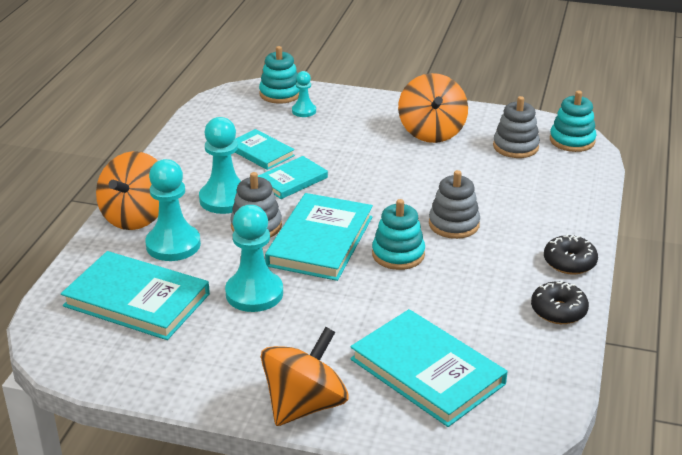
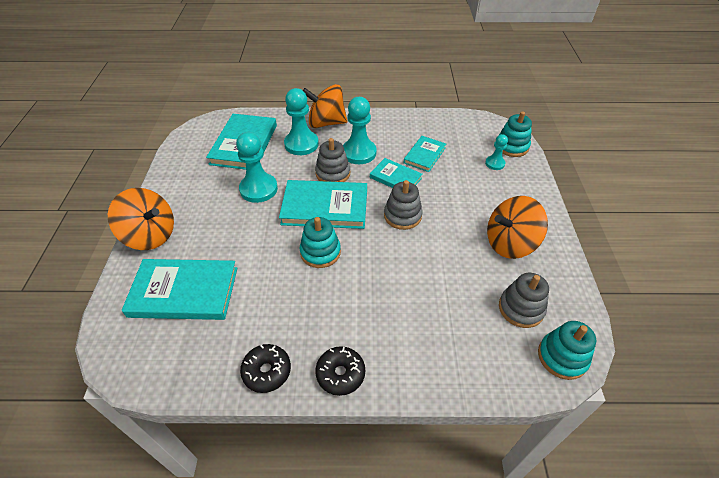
camera: 75 degrees right, 15 degrees up
(427, 371) = (184, 292): turquoise book -> turquoise book turned 60 degrees clockwise
(454, 224) = (372, 280): grey stacking toy -> grey stacking toy (402, 216)

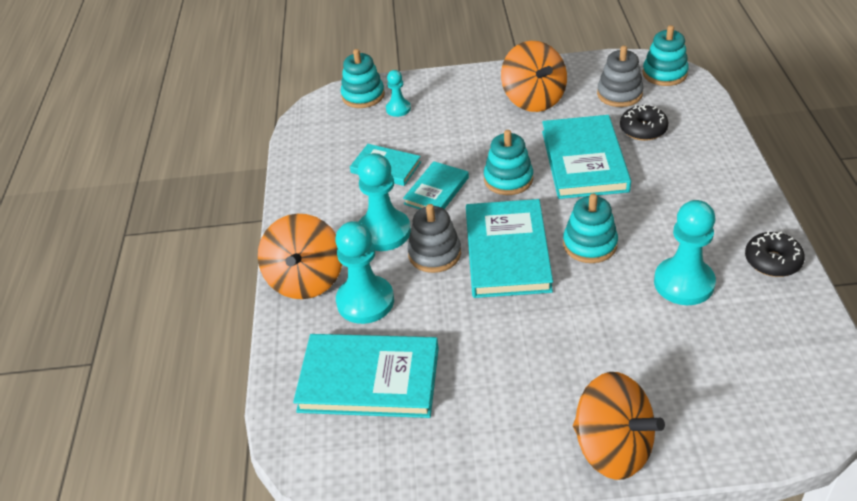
camera: 90 degrees left, 5 degrees down
(150, 235) = (612, 448): orange spinning top -> orange spinning top turned 105 degrees clockwise
(184, 292) = (701, 368): turquoise book -> turquoise book (584, 161)
(258, 189) = (482, 333): turquoise pawn -> turquoise pawn (684, 283)
(340, 374) = (747, 205): black donut -> black donut (643, 130)
(402, 216) = (508, 179): grey stacking toy -> turquoise stacking toy

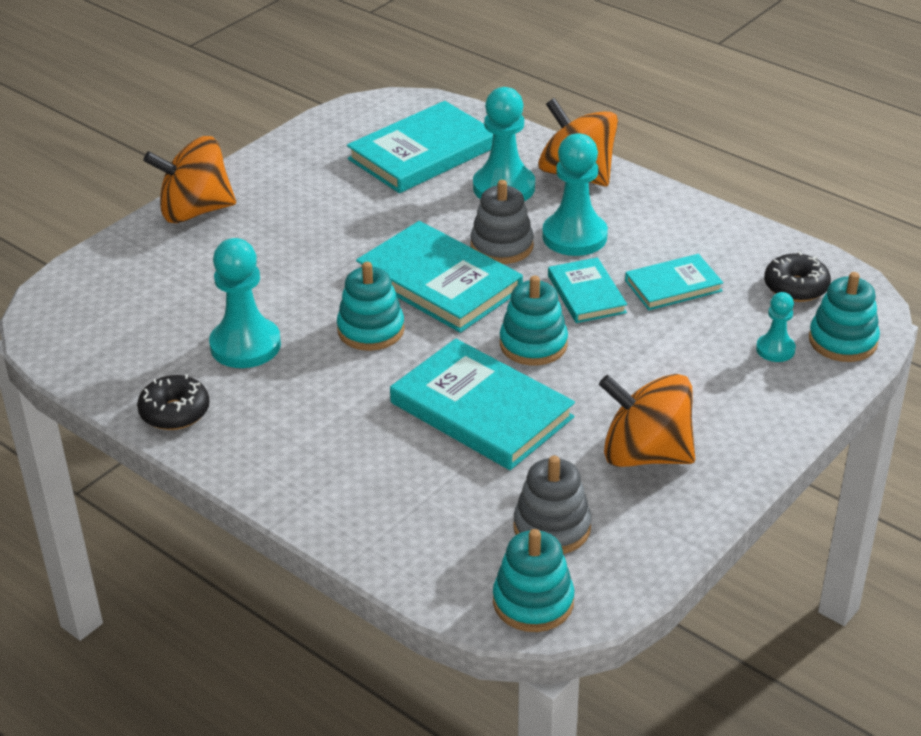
camera: 130 degrees right, 5 degrees down
(643, 130) = (461, 490): black donut -> black donut (796, 287)

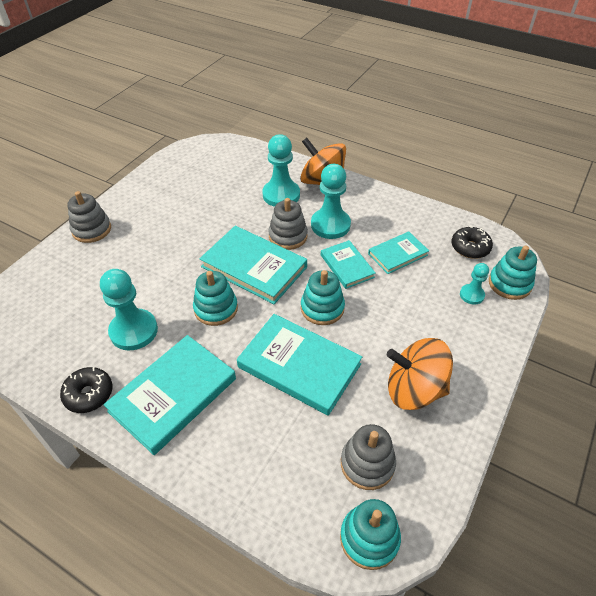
camera: 10 degrees left, 10 degrees up
(195, 211) = (91, 230): orange spinning top -> grey stacking toy
(423, 153) = (229, 176): turquoise book -> turquoise book (173, 395)

